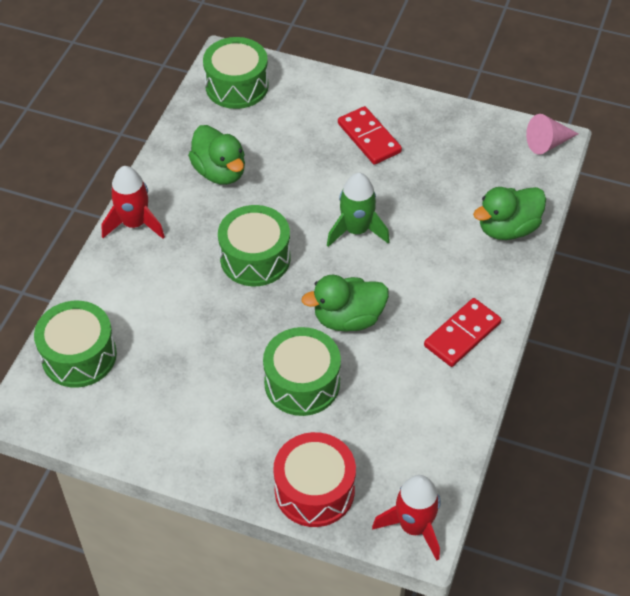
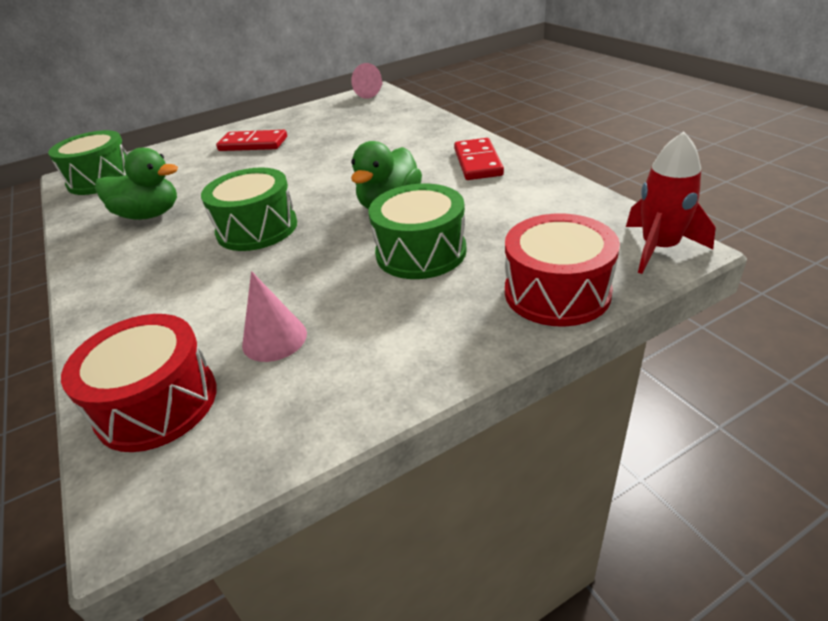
camera: 45 degrees left, 15 degrees down
(79, 356) = (157, 403): green drum -> red drum
(134, 224) = (98, 283): red rocket -> none
(161, 368) = (274, 339): none -> pink cone
(356, 230) = (316, 173): green rocket -> none
(507, 228) = (413, 121): green duck -> none

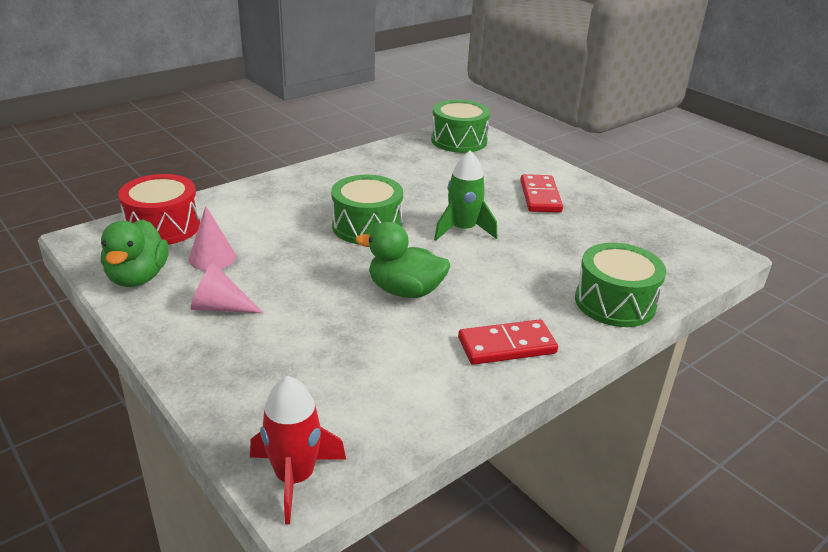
camera: 75 degrees right, 5 degrees down
(149, 215) = (395, 174): green duck -> green duck (138, 277)
(292, 178) = (463, 230): none -> green rocket
(372, 93) = (716, 253): pink cone -> pink cone (220, 307)
(421, 252) = (314, 315): green drum -> green drum (615, 302)
(557, 292) = (233, 396): red drum -> none

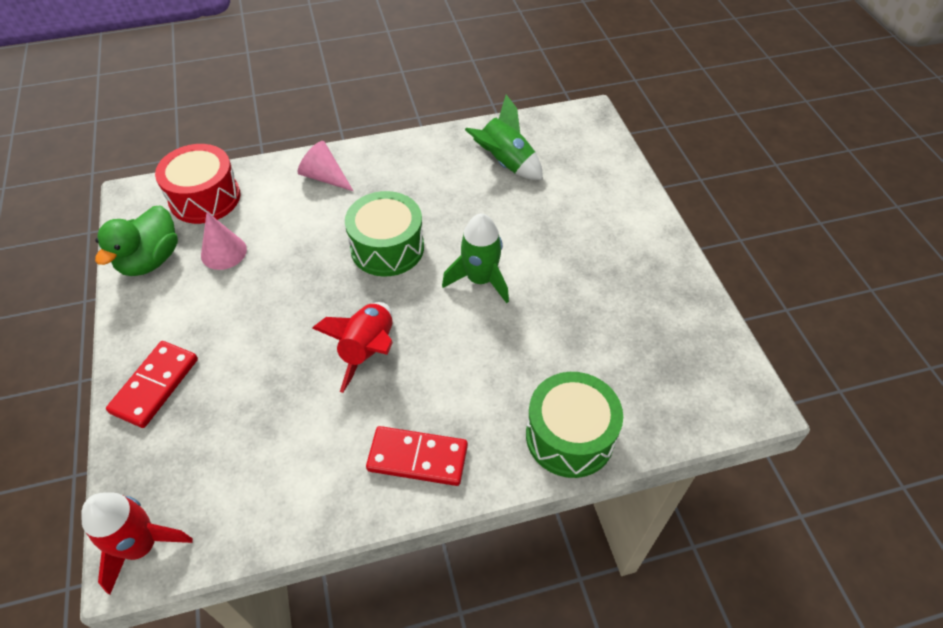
camera: 25 degrees right, 20 degrees up
(220, 307) = (195, 320): pink cone -> pink cone (324, 177)
(405, 291) = (368, 350): green duck -> red rocket
(424, 162) = (505, 163): none -> green rocket
(459, 140) = (566, 136): green drum -> none
(540, 196) = (598, 250): red domino -> red domino (155, 385)

